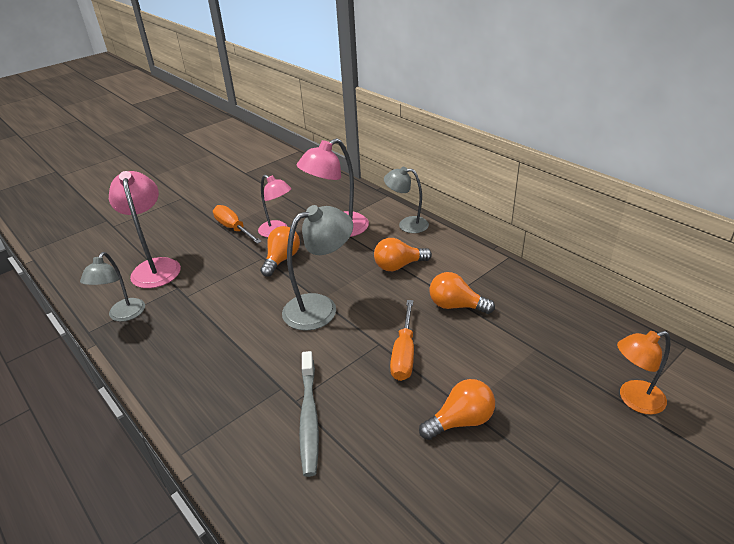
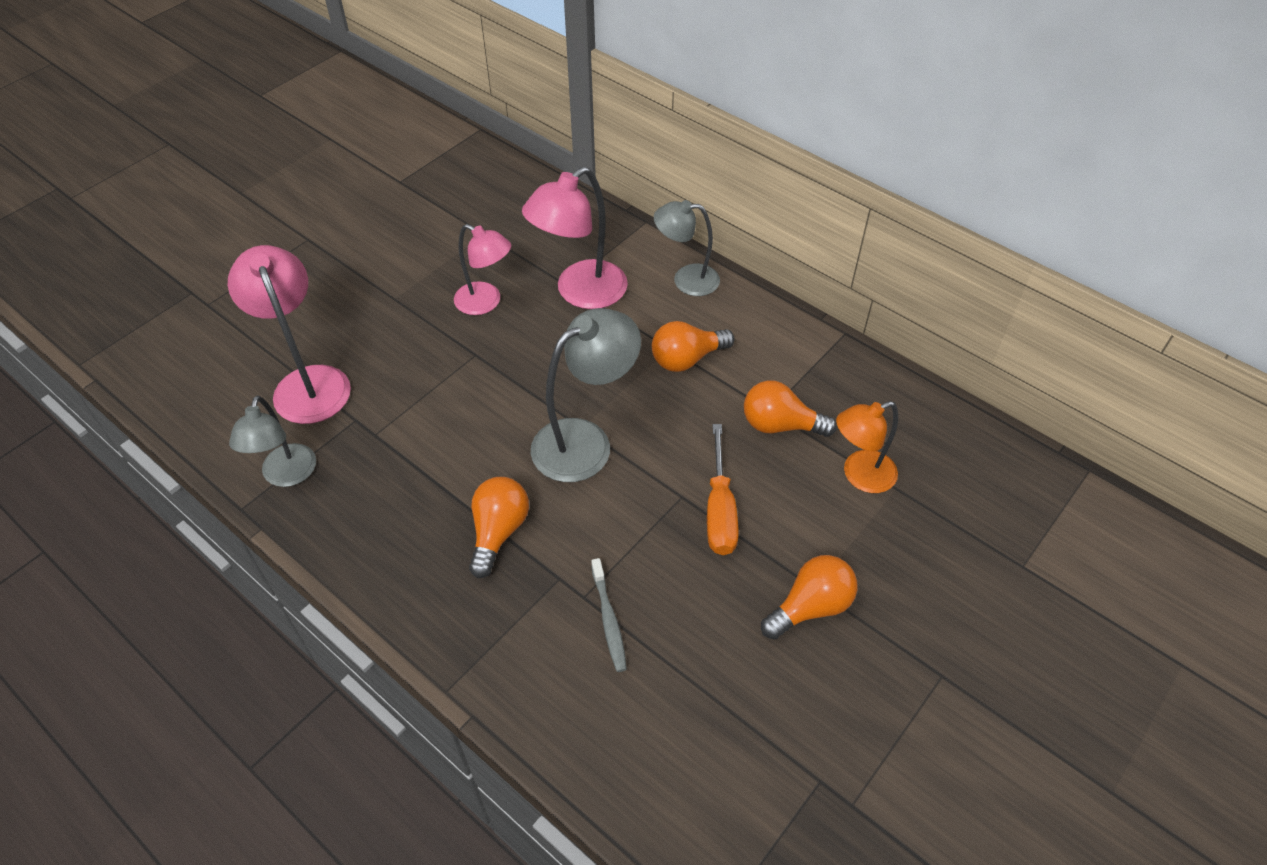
camera: 10 degrees left, 15 degrees up
(233, 228) = (412, 300): orange screwdriver -> none
(282, 259) = (506, 357): orange light bulb -> orange light bulb (498, 532)
(309, 417) = (609, 620): grey toothbrush -> grey toothbrush, size x0.62
(633, 399) = (1025, 556): orange lamp -> orange lamp (859, 475)

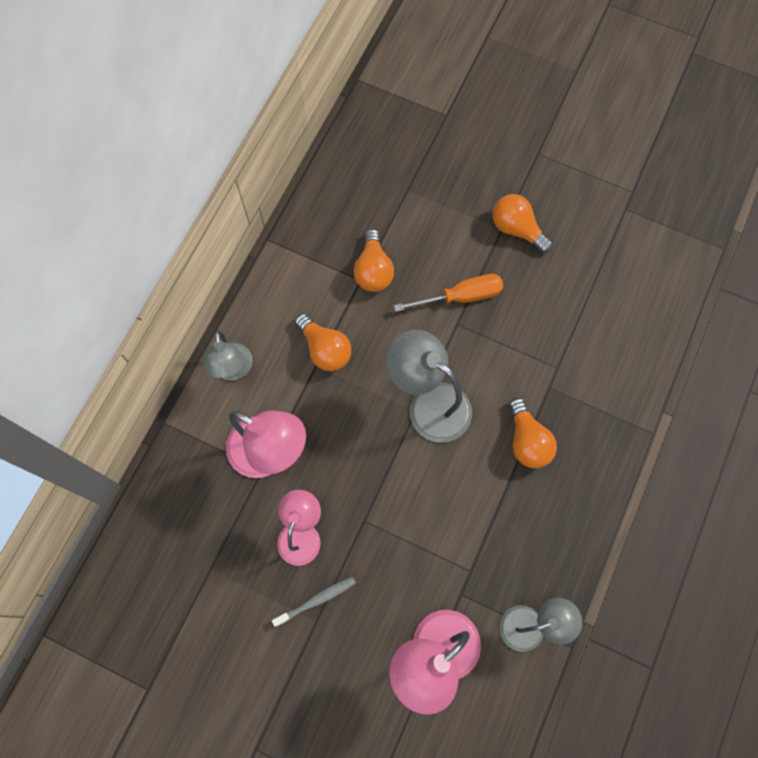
camera: 105 degrees left, 20 degrees up
(498, 532) = (527, 441): orange light bulb -> orange light bulb turned 105 degrees counterclockwise
(609, 620) = (568, 347): grey toothbrush -> grey toothbrush (316, 600)
(859, 475) = (404, 213): orange lamp -> none

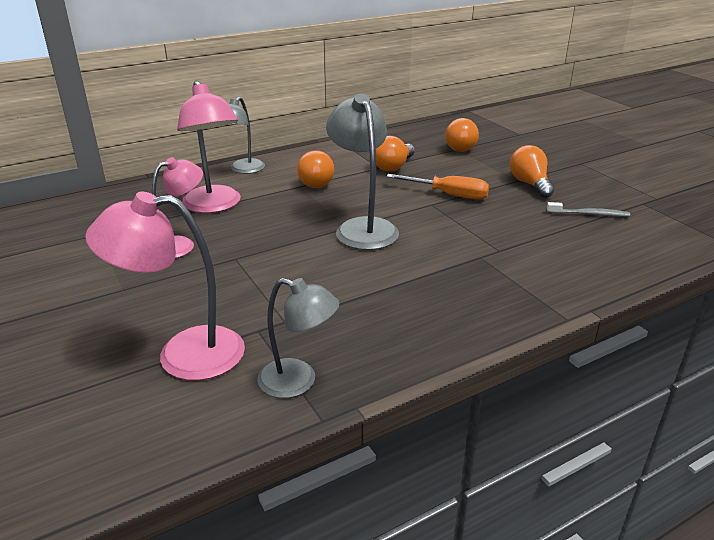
camera: 35 degrees right, 40 degrees down
(316, 600) = (140, 279): grey toothbrush -> grey toothbrush (589, 214)
(527, 441) = (427, 274): orange light bulb -> orange light bulb (462, 147)

